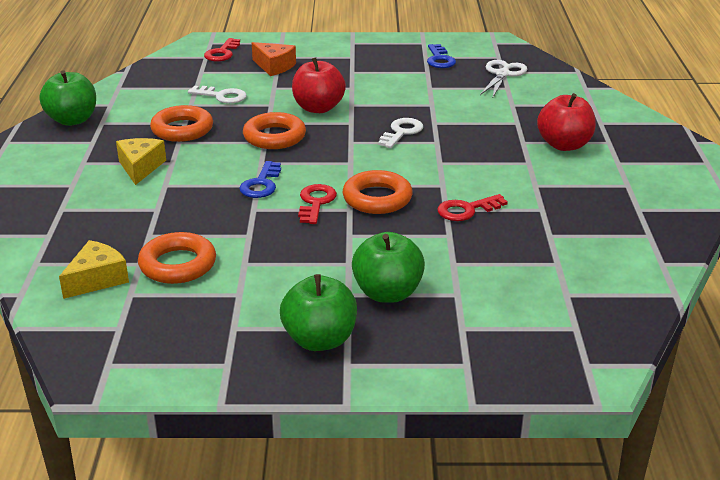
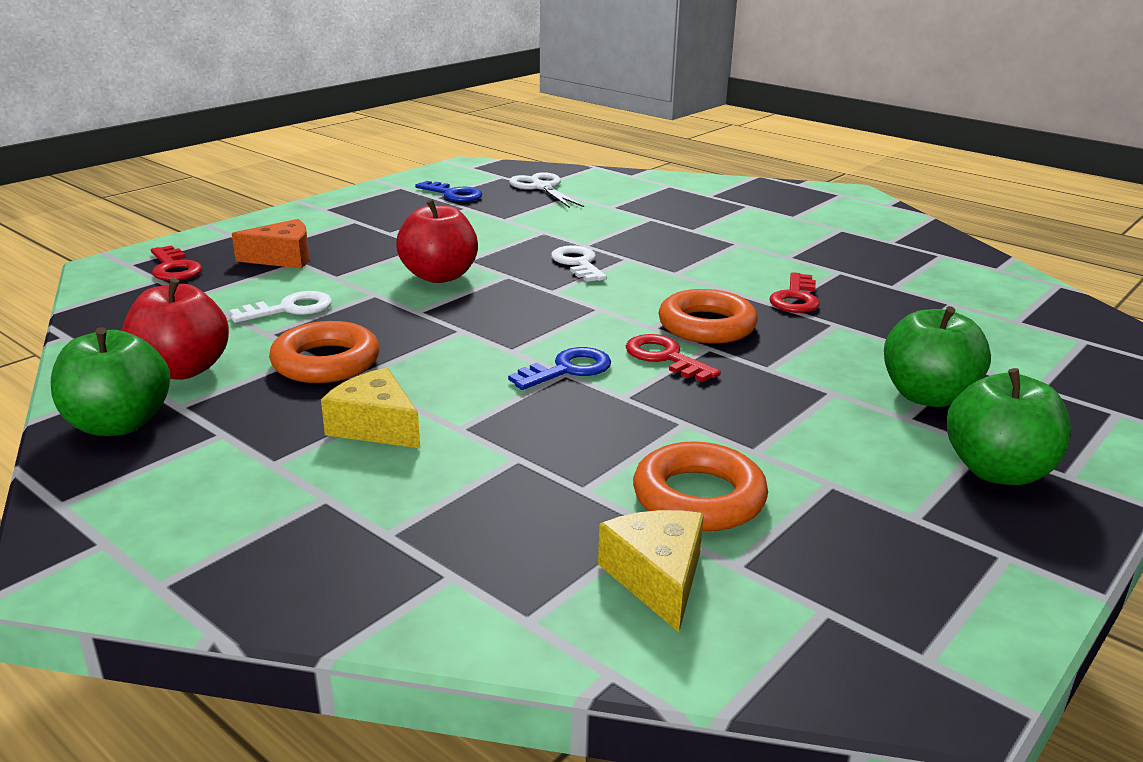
camera: 50 degrees left, 5 degrees down
(261, 184) = (568, 369): blue key -> blue key turned 90 degrees counterclockwise
(274, 137) = (461, 320): orange ring -> none
(564, 145) = (728, 220): red apple -> red apple (182, 370)

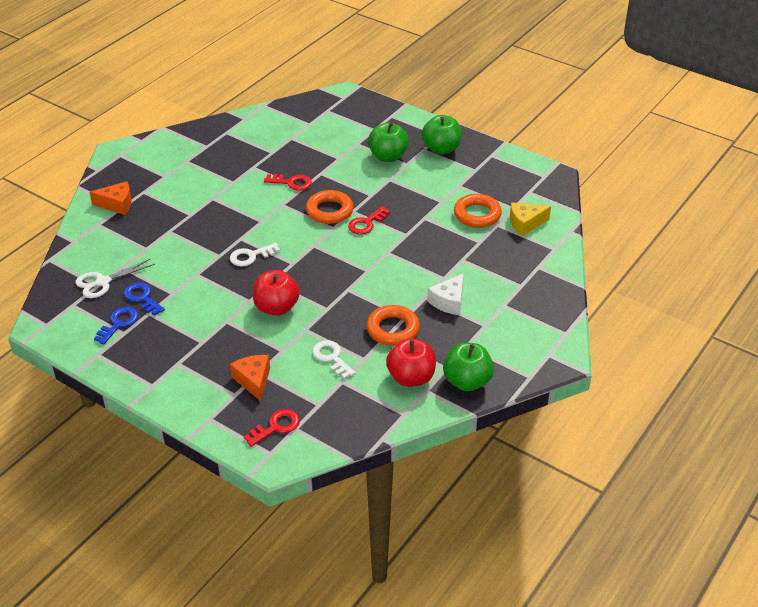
camera: 95 degrees left, 15 degrees up
(375, 426) = (449, 301): yellow cheese -> white cheese
(568, 369) = (384, 251): blue key -> blue key (142, 298)
(716, 193) = (117, 204): none -> orange cheese

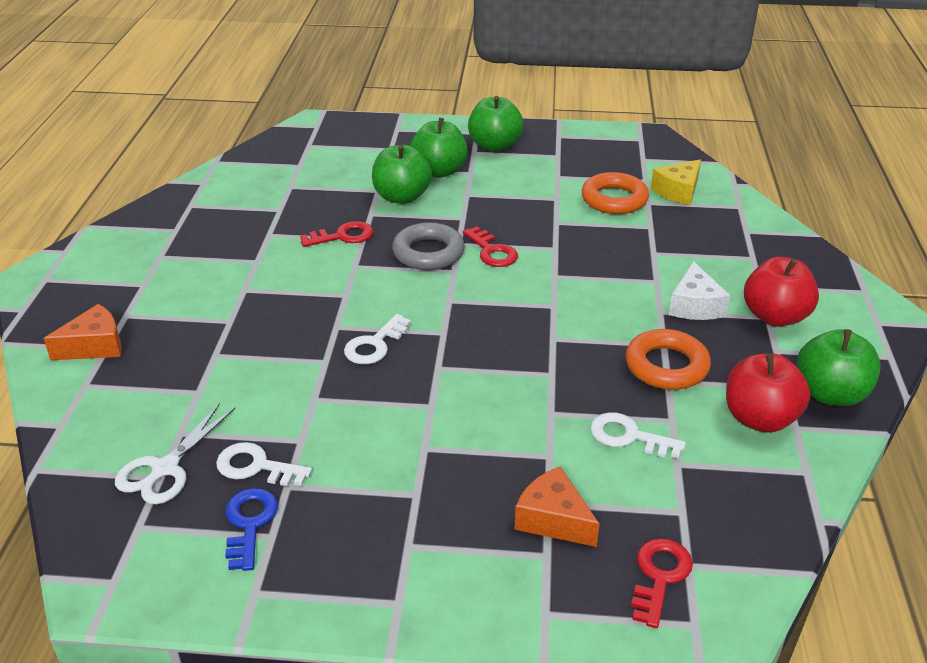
camera: 30 degrees left, 5 degrees down
(142, 298) = (256, 467): blue key -> white key
(276, 307) = (480, 399): red apple -> red apple (775, 316)
(329, 211) = (428, 253): orange ring -> grey ring
(348, 167) = (402, 197): none -> green apple
(366, 223) = (492, 251): red key -> red key turned 45 degrees counterclockwise

